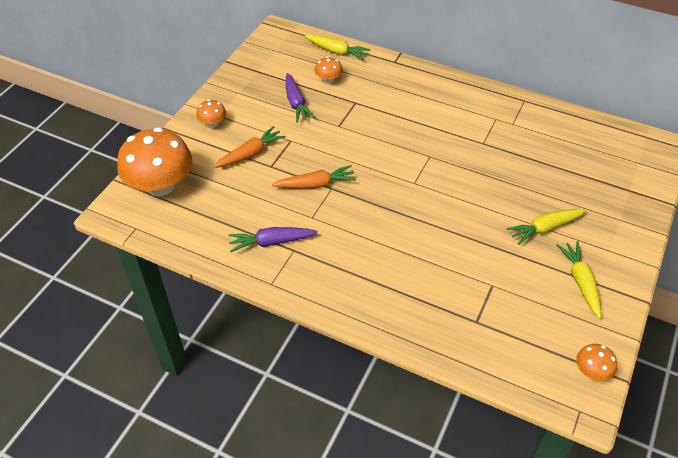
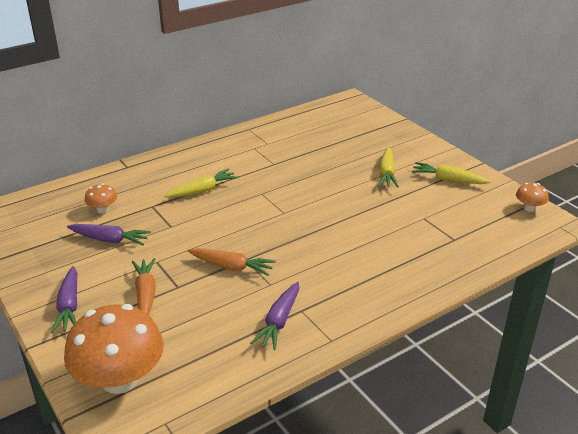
camera: 60 degrees left, 15 degrees down
(213, 123) = (69, 306): orange mushroom -> purple carrot
(315, 184) = (231, 267): orange carrot -> orange carrot turned 90 degrees clockwise
(337, 51) = (71, 191): yellow carrot -> yellow carrot (202, 190)

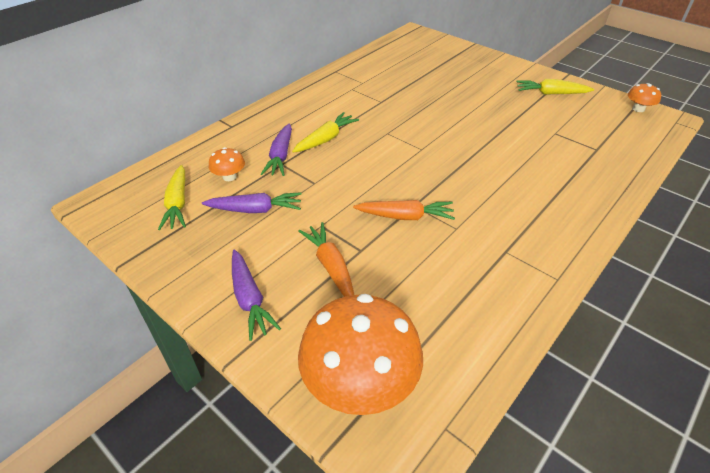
camera: 15 degrees left, 10 degrees up
(279, 321) = (492, 269): purple carrot -> purple carrot (280, 156)
(386, 173) = (492, 95): yellow carrot -> yellow carrot (178, 203)

